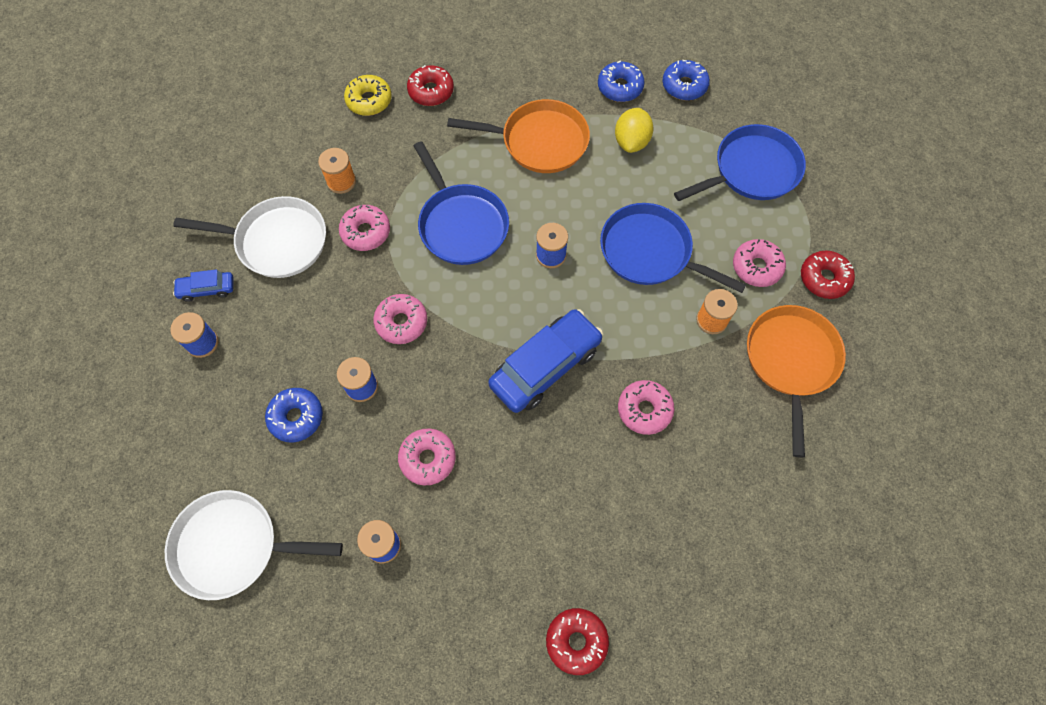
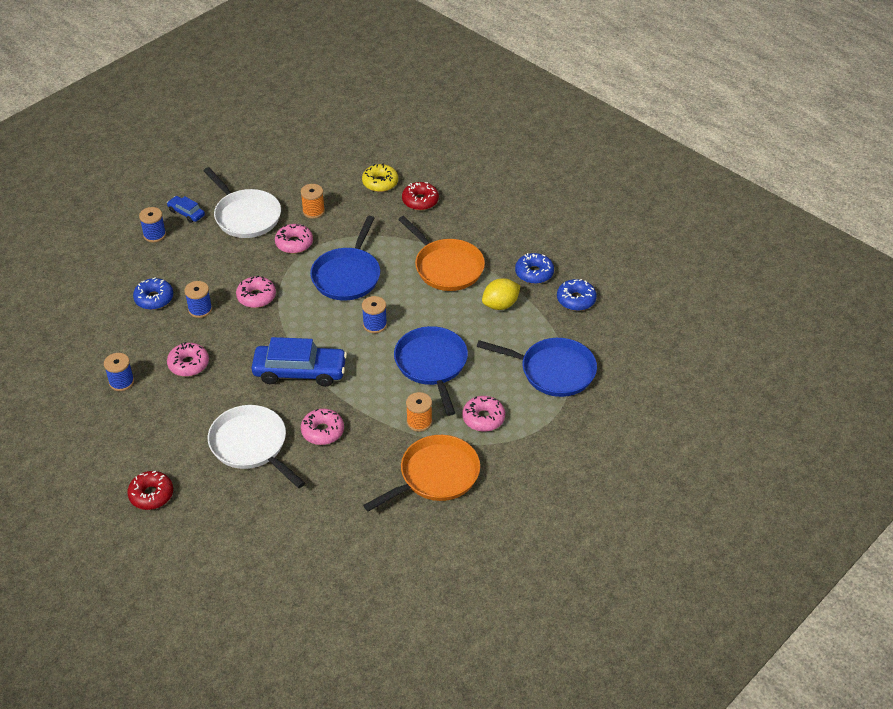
camera: 45 degrees right, 20 degrees down
(233, 546) = (60, 328): white pan -> white pan (251, 445)
(824, 278) = (516, 455): red donut -> none

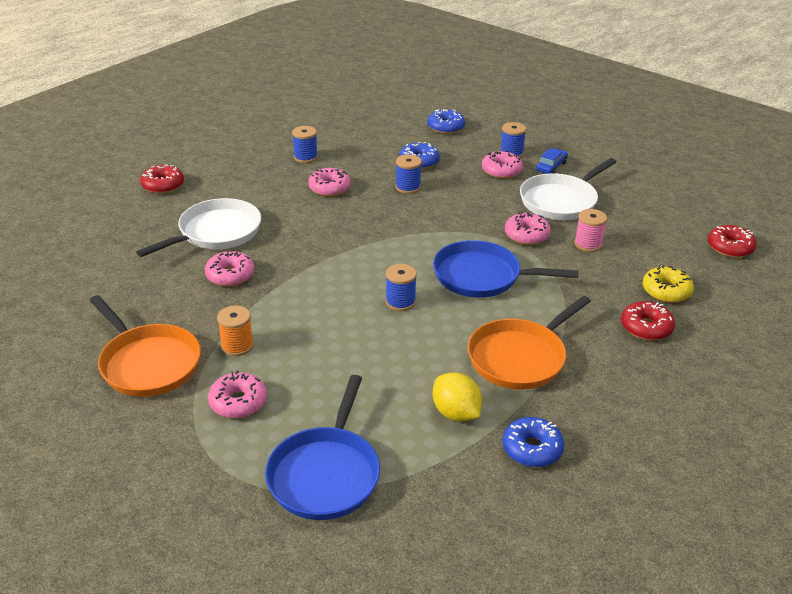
camera: 85 degrees right, 10 degrees down
(256, 297) = (433, 218): pink donut -> pink donut (501, 171)
(300, 372) = (320, 254): blue car -> none
(313, 211) = (588, 244): orange spool -> pink spool
(331, 139) = (730, 247): none -> red donut
(432, 365) = (334, 352): blue pan -> none
(576, 299) = (483, 501): blue donut -> blue donut (445, 127)

